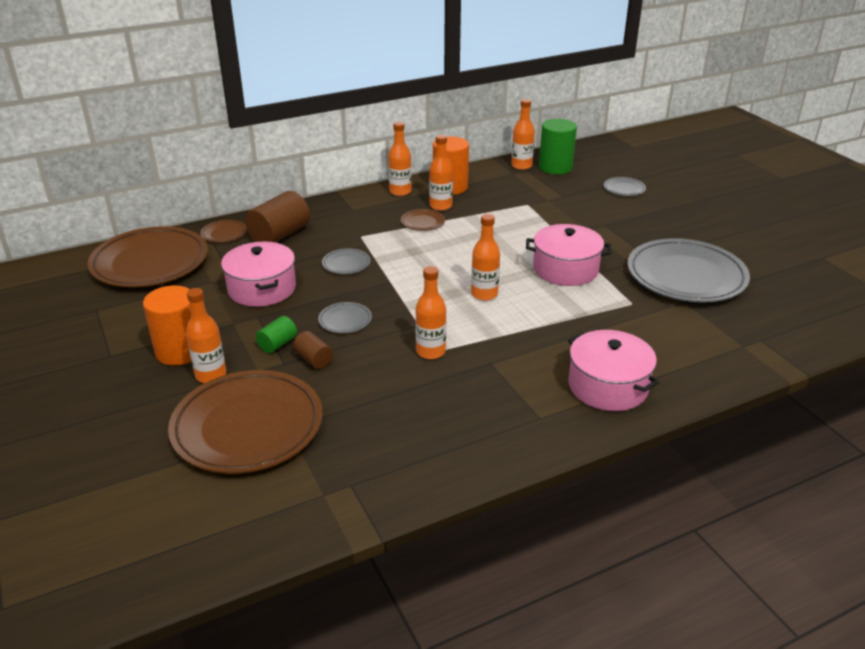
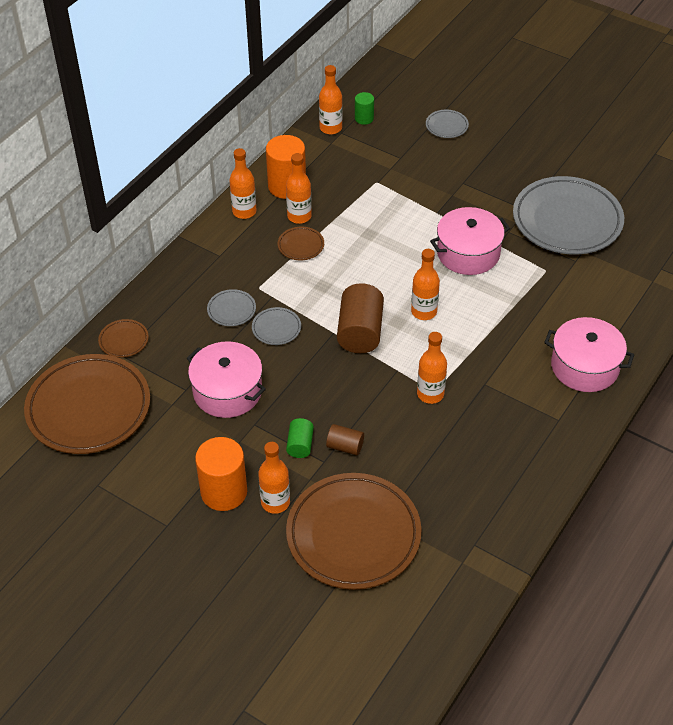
camera: 30 degrees left, 15 degrees up
(280, 235) = (180, 319): brown cylinder -> brown cylinder (360, 332)
(345, 320) = (333, 393): grey plate -> grey plate (231, 310)
(555, 167) = (364, 118): green cylinder -> green cylinder, size x0.53

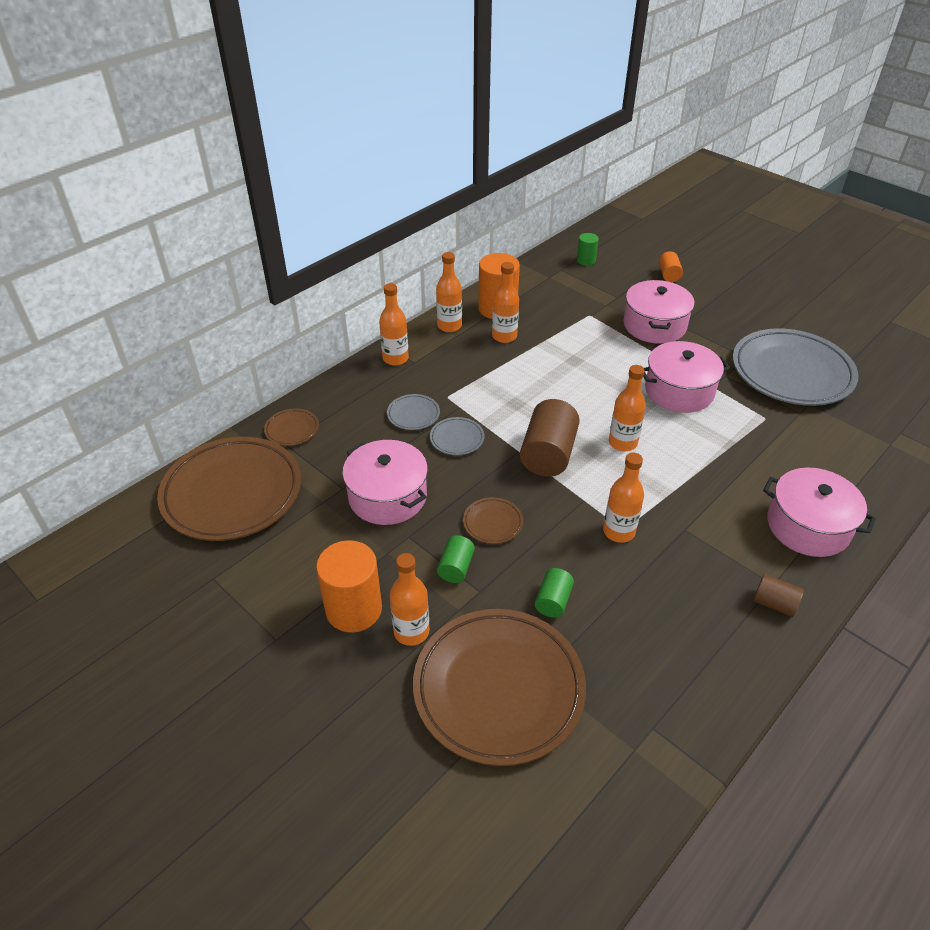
camera: 10 degrees right, 5 degrees down
(301, 245) = (500, 363): brown plate -> brown plate (493, 523)
(330, 128) = (551, 265): orange bottle -> orange bottle (395, 358)
(345, 446) = (508, 577): brown cylinder -> brown cylinder (774, 603)
(384, 460) = (553, 601): none -> green cylinder
(439, 186) = (654, 325): none -> pink pot
(446, 126) = (668, 275): grey plate -> orange cylinder

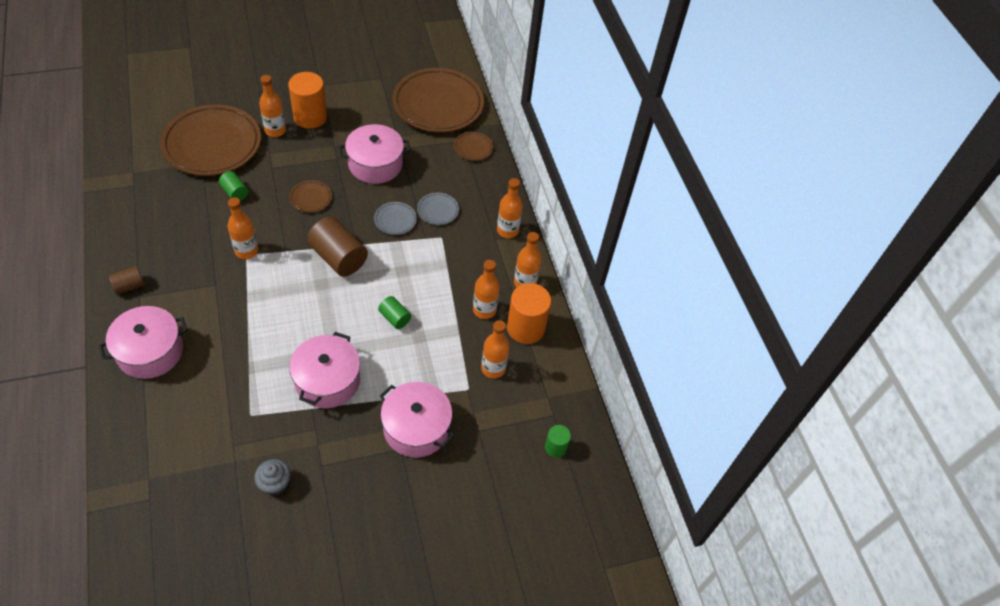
camera: 115 degrees right, 10 degrees up
(456, 567) = (296, 166): green cylinder -> green cylinder (395, 318)
(622, 443) = (311, 305): orange bottle -> orange bottle (493, 368)
(668, 275) = (481, 504): orange cylinder -> none
(791, 372) = (275, 484): grey plate -> grey cupcake

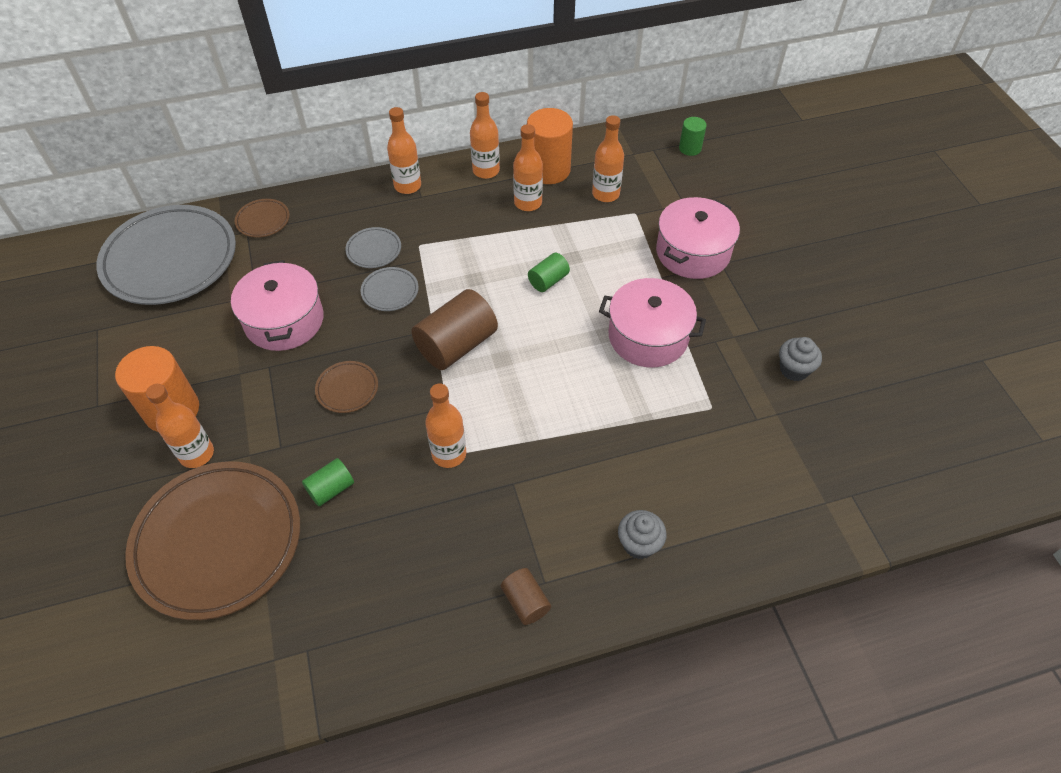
camera: 85 degrees left, 0 degrees up
(150, 351) = (639, 544): pink pot -> grey cupcake
(438, 104) = (170, 259): brown plate -> grey plate

